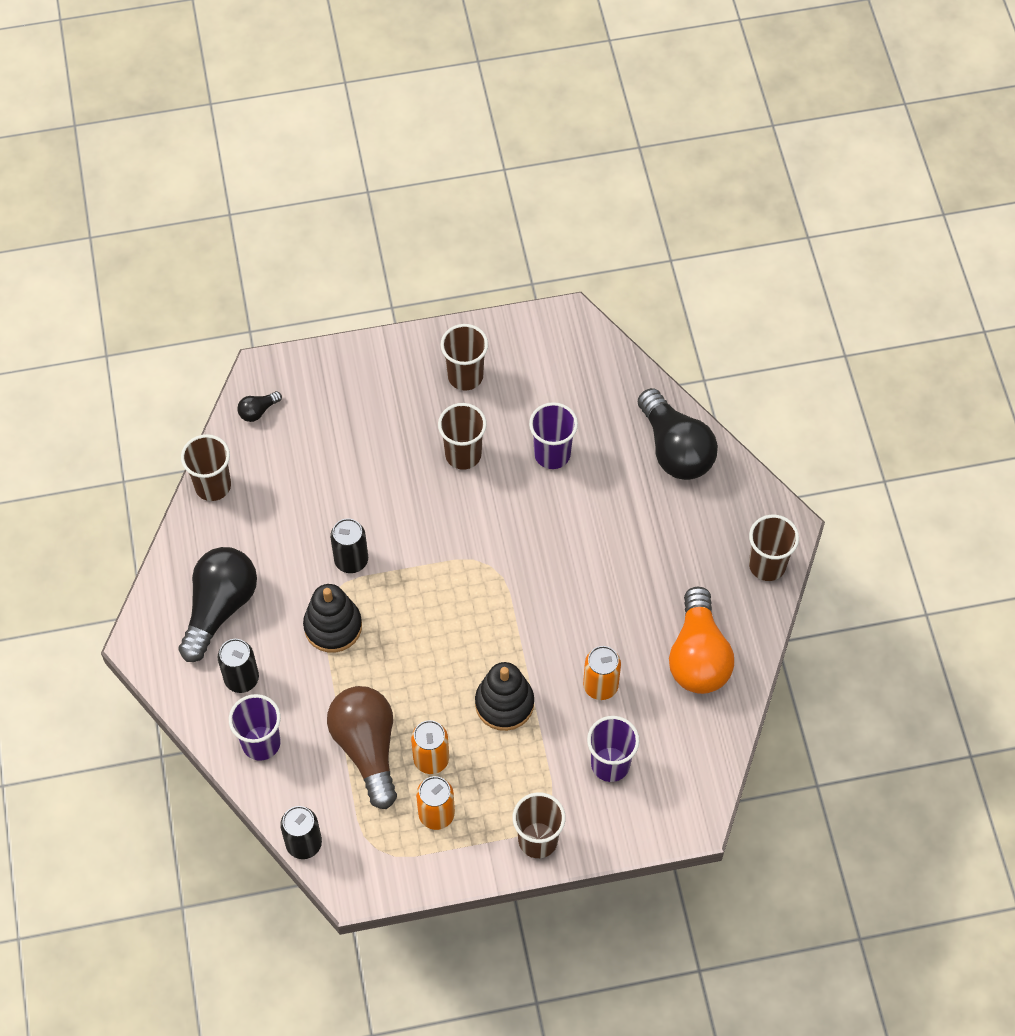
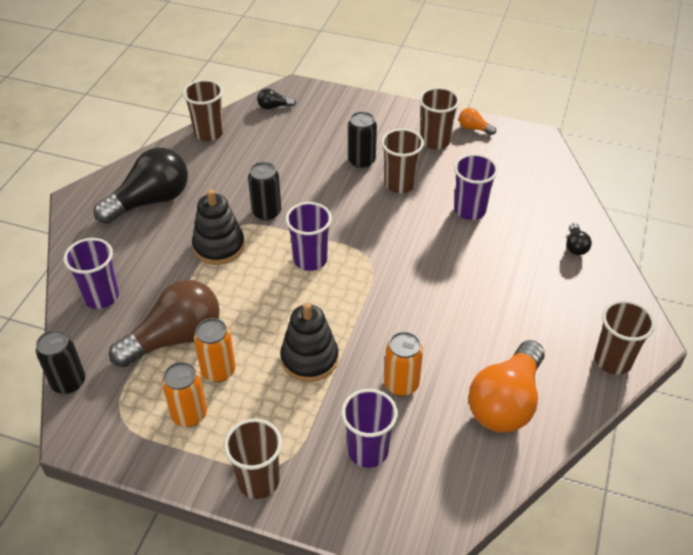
camera: 30 degrees right, 15 degrees down
(241, 679) = (125, 249): black can -> black can (361, 161)
(367, 748) = (175, 338): brown light bulb -> brown light bulb turned 45 degrees clockwise
(434, 595) = (310, 260): none -> purple cup
(495, 337) = (474, 128): none -> orange light bulb
(675, 449) = (575, 246): black light bulb -> black light bulb, size x0.43

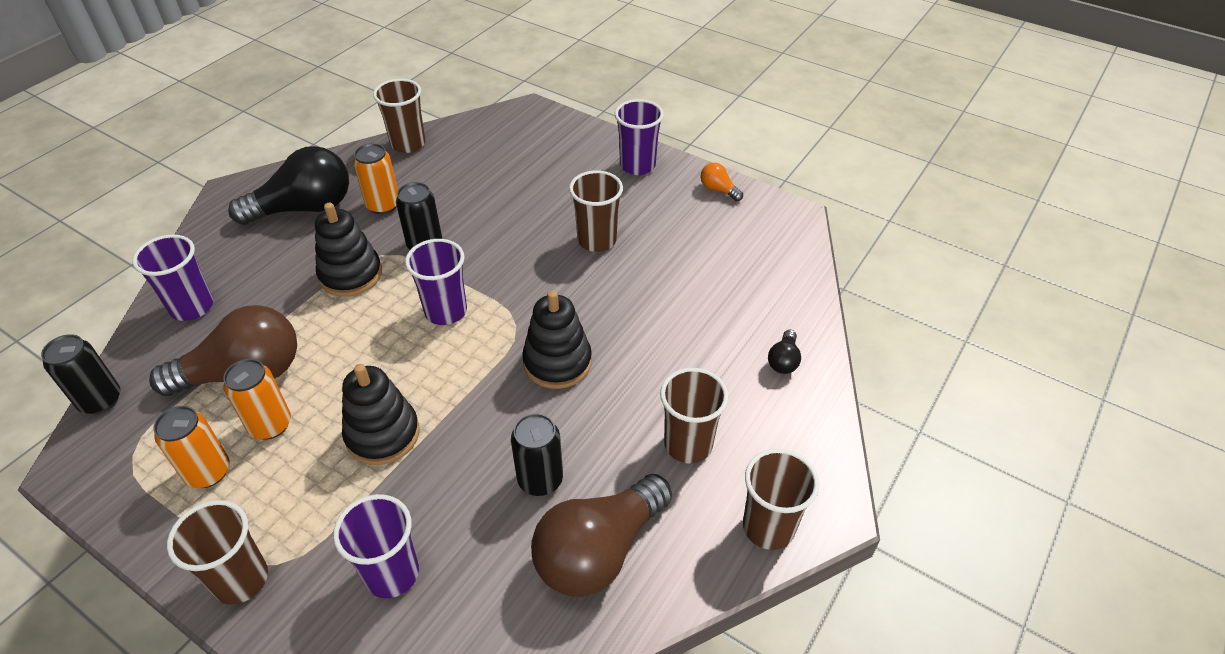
camera: 15 degrees right, 0 degrees up
(274, 107) = (495, 126): black light bulb -> none
(361, 161) = (564, 205): black can -> black can (540, 480)
(401, 384) = (477, 494): orange can -> orange can (383, 205)
(414, 280) = (557, 362): none -> black stacking toy
(435, 141) = (664, 197): brown cup -> brown cup (688, 444)
(470, 210) = (667, 288): purple cup -> purple cup (637, 166)
(506, 402) = (599, 551): orange light bulb -> brown light bulb

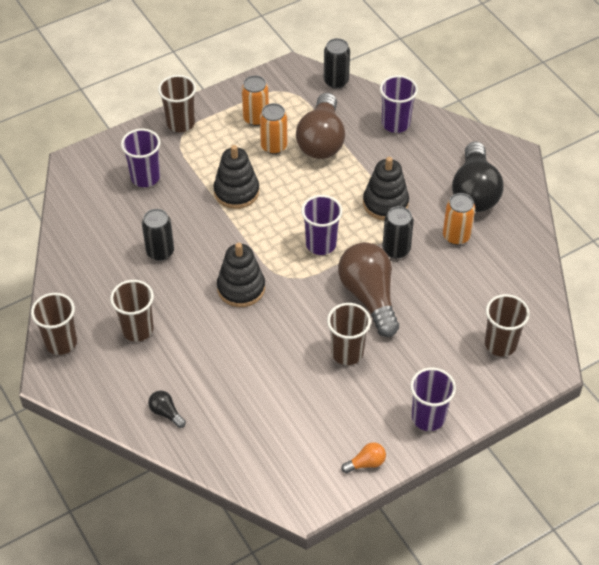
camera: 115 degrees right, 5 degrees up
(408, 144) = (533, 269): brown cup -> brown cup (500, 344)
(599, 551) = (100, 262): brown light bulb -> brown light bulb (369, 296)

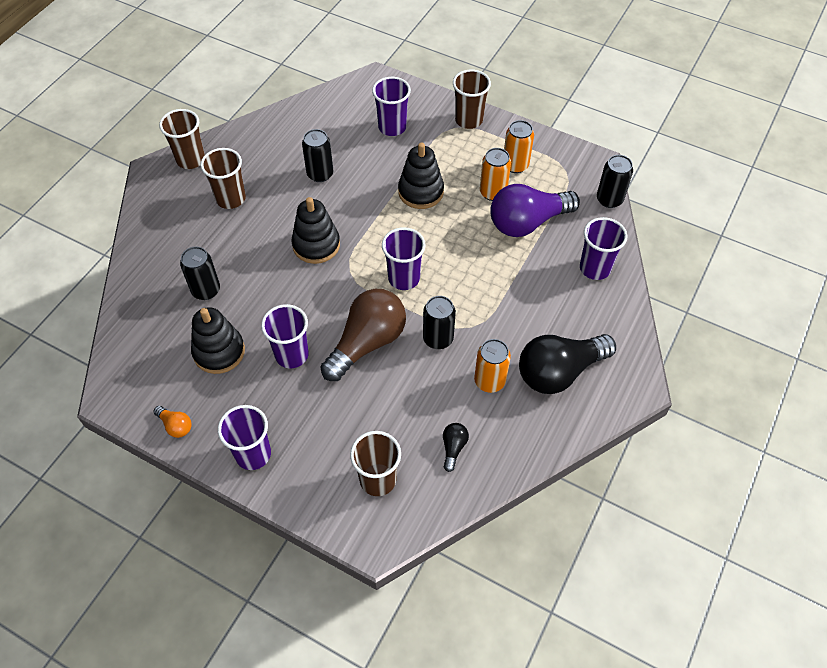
camera: 60 degrees right, 5 degrees up
(166, 413) = (157, 257): black light bulb -> black light bulb (453, 448)
(233, 388) = (206, 290): none -> black can
(321, 140) = (527, 222): brown light bulb -> purple light bulb
(347, 352) = (292, 355): brown cup -> purple cup
(385, 203) = (488, 305): black stacking toy -> black stacking toy (219, 352)

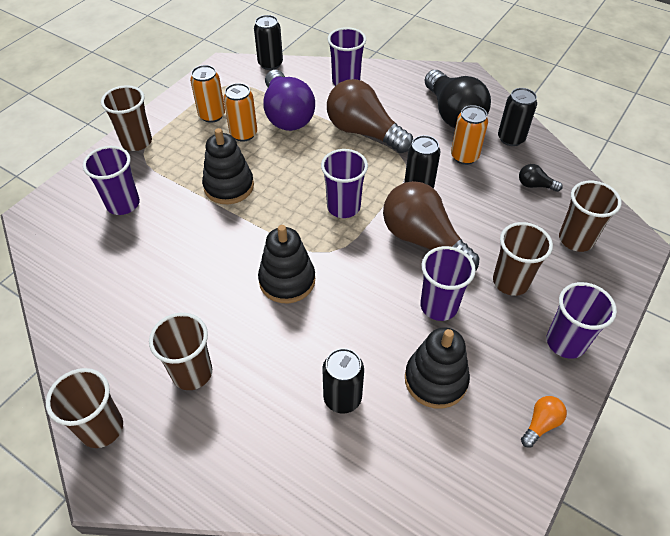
camera: 85 degrees left, 5 degrees down
(320, 174) = (176, 274): black can -> black can (511, 138)
(320, 414) = (510, 282): none -> brown cup
(513, 289) = (364, 132): none -> brown light bulb

